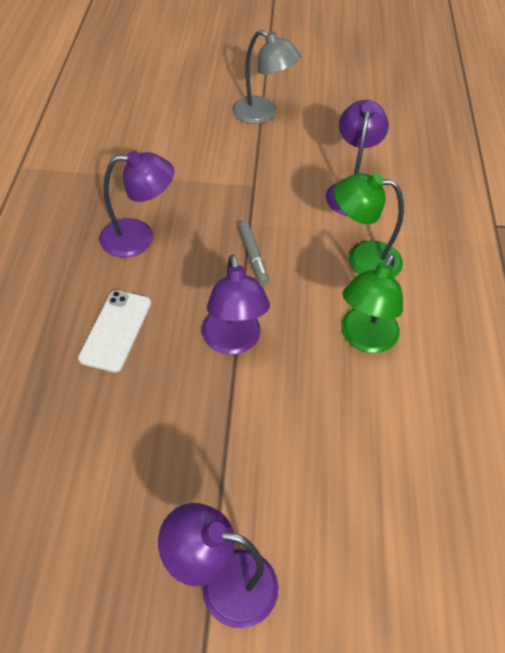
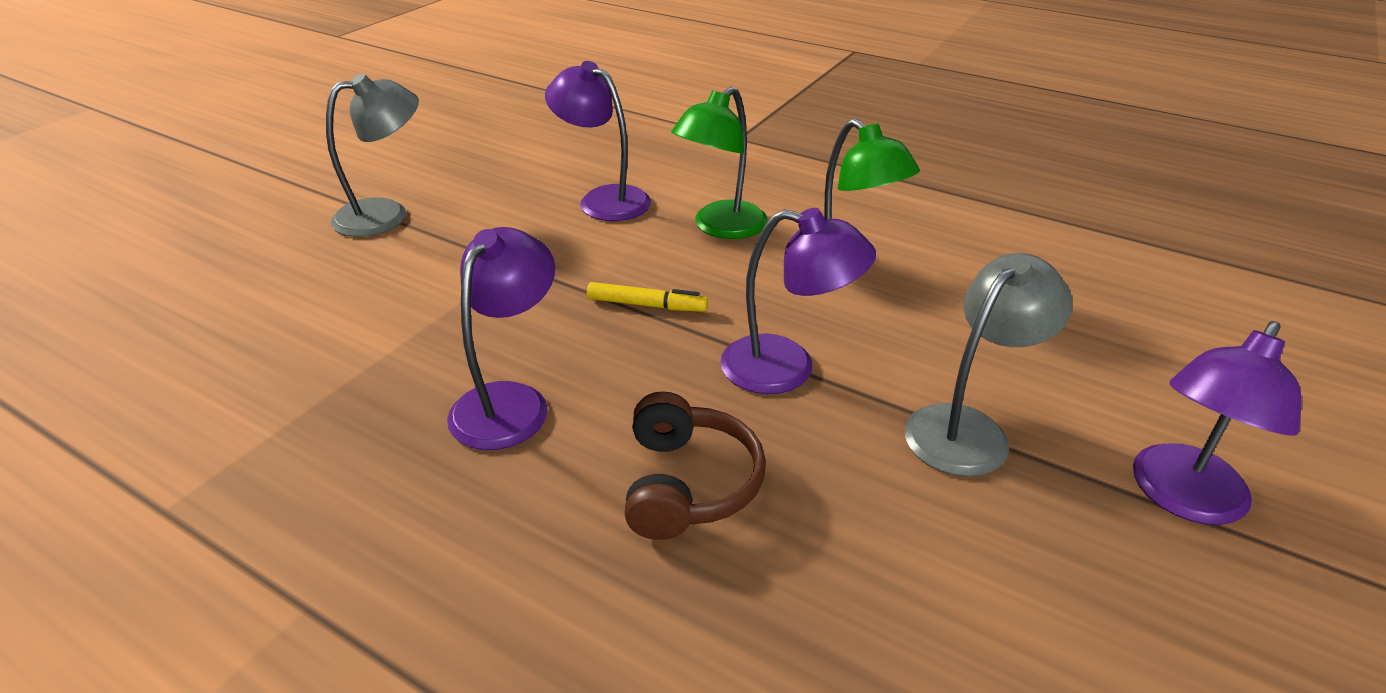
camera: 60 degrees left, 15 degrees down
(116, 330) = (688, 484): white phone -> brown headphones
(228, 449) = (968, 428): none -> grey lamp
(253, 256) = (647, 305): grey marker -> yellow marker

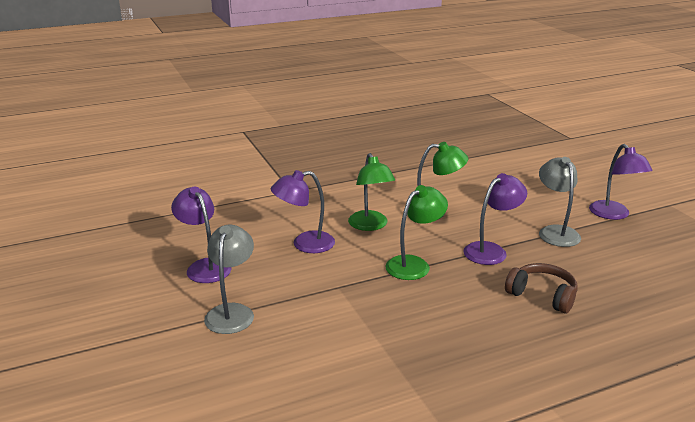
camera: 55 degrees left, 10 degrees down
(510, 401) = (454, 320): purple lamp -> purple lamp (205, 266)
(647, 305) = (414, 264): yellow marker -> green lamp

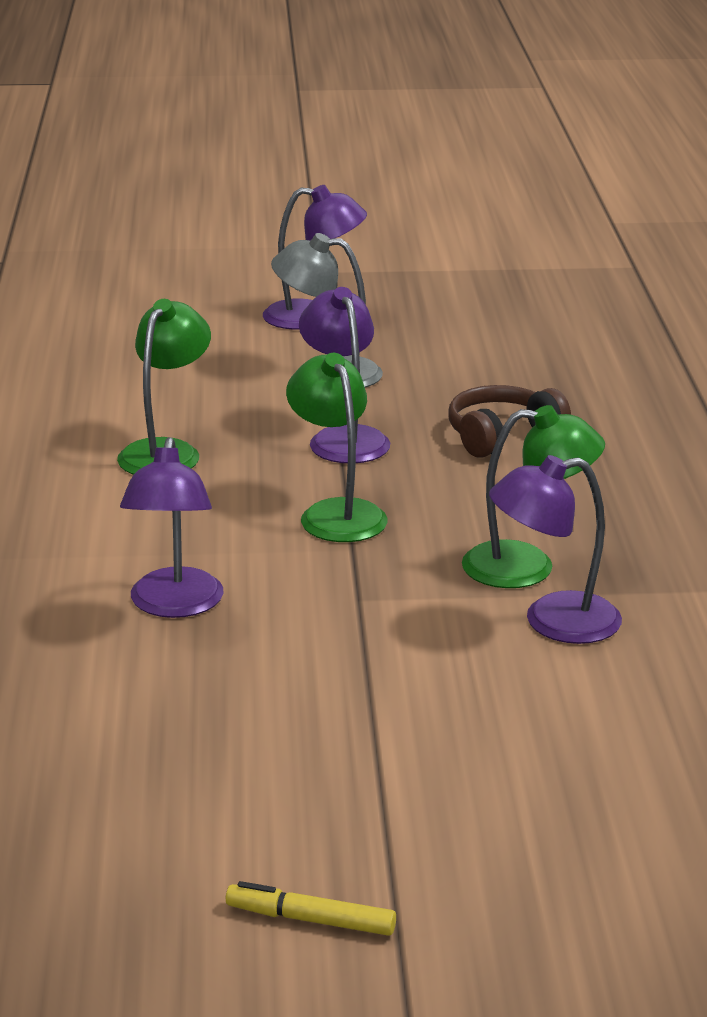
camera: 70 degrees left, 0 degrees up
(84, 327) = (310, 920): none -> yellow marker
(205, 266) = (169, 737): purple lamp -> purple lamp (553, 622)
(232, 312) = (370, 724): grey lamp -> none
(370, 225) = (161, 523): green lamp -> green lamp (528, 567)

